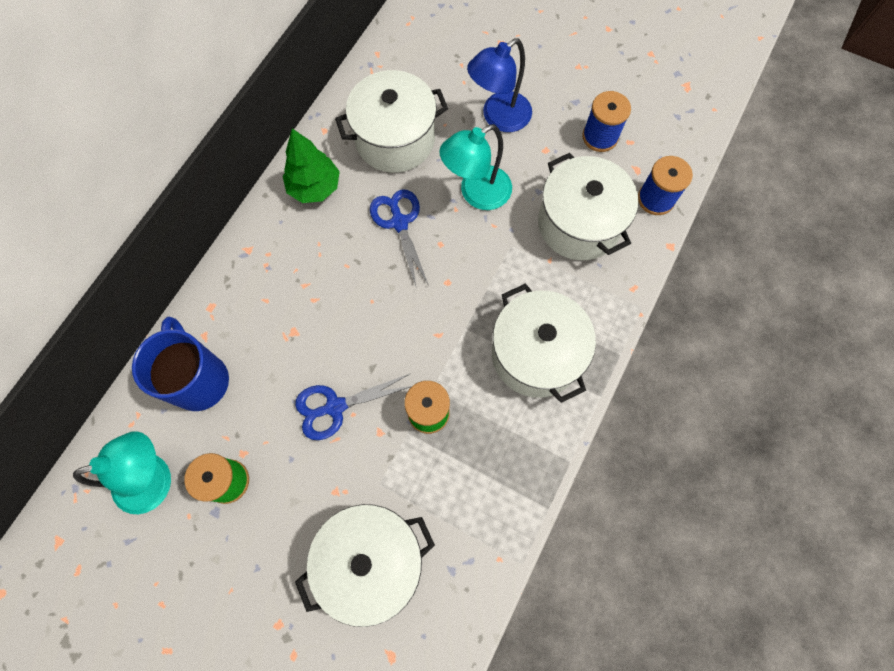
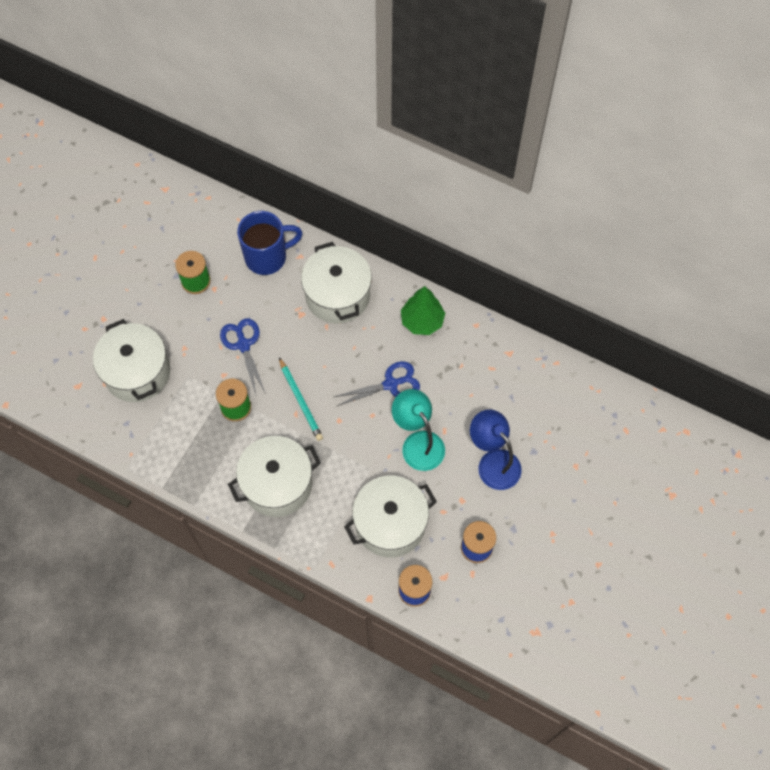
camera: 90 degrees right, 5 degrees down
(155, 478) = (200, 238): turquoise lamp -> none
(395, 139) = (468, 379): white pot -> white pot (337, 295)
(420, 329) = (301, 401): none -> turquoise pencil

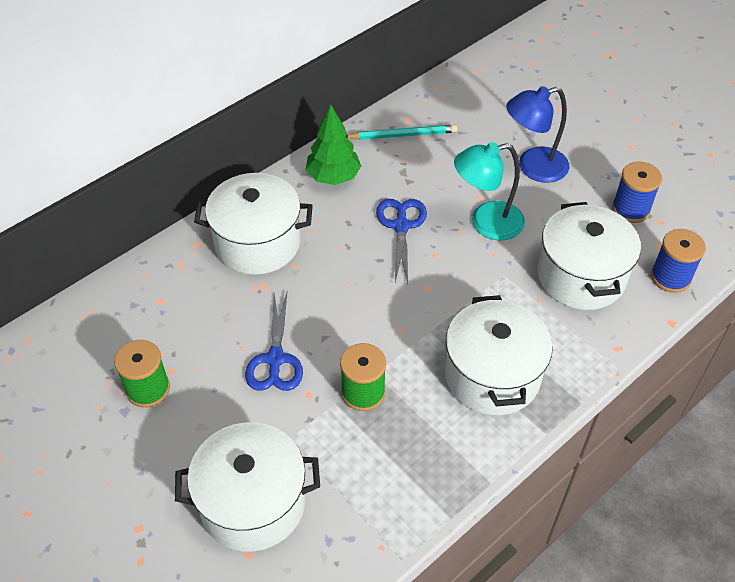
camera: 70 degrees left, 15 degrees down
(243, 345) = (275, 359): blue scissors -> blue scissors turned 90 degrees counterclockwise
(267, 257) = (161, 298): blue mug -> none
(301, 401) = (384, 319): turquoise pencil -> turquoise pencil (402, 135)

